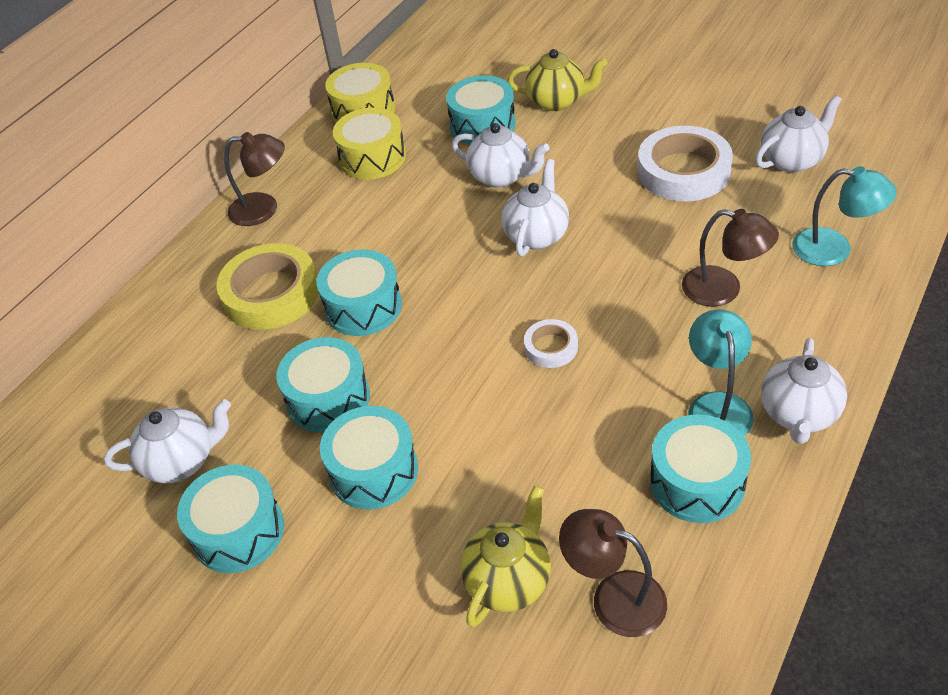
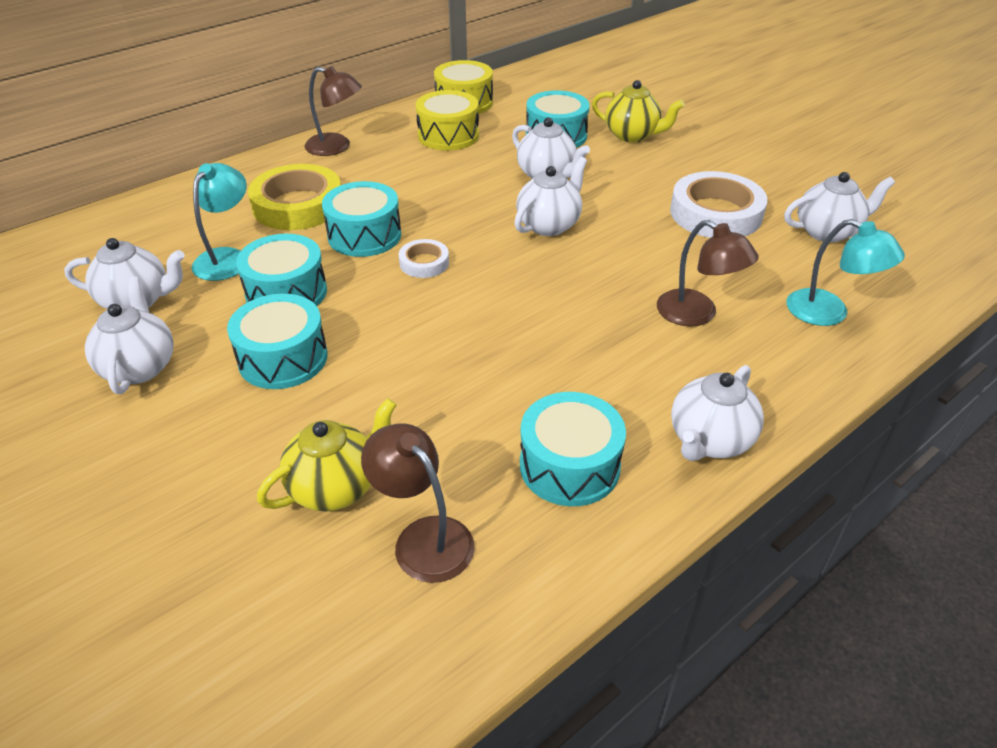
camera: 15 degrees right, 5 degrees down
(238, 531) = (139, 367): turquoise drum -> white teapot
(551, 347) = (504, 312): white tape -> white tape (424, 263)
(717, 405) = (631, 407): turquoise lamp -> turquoise lamp (227, 258)

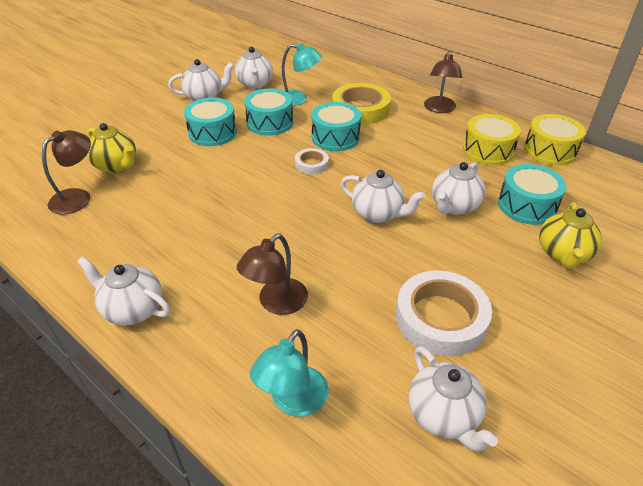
camera: 80 degrees right, 0 degrees up
(569, 466) = (119, 244): turquoise drum -> none

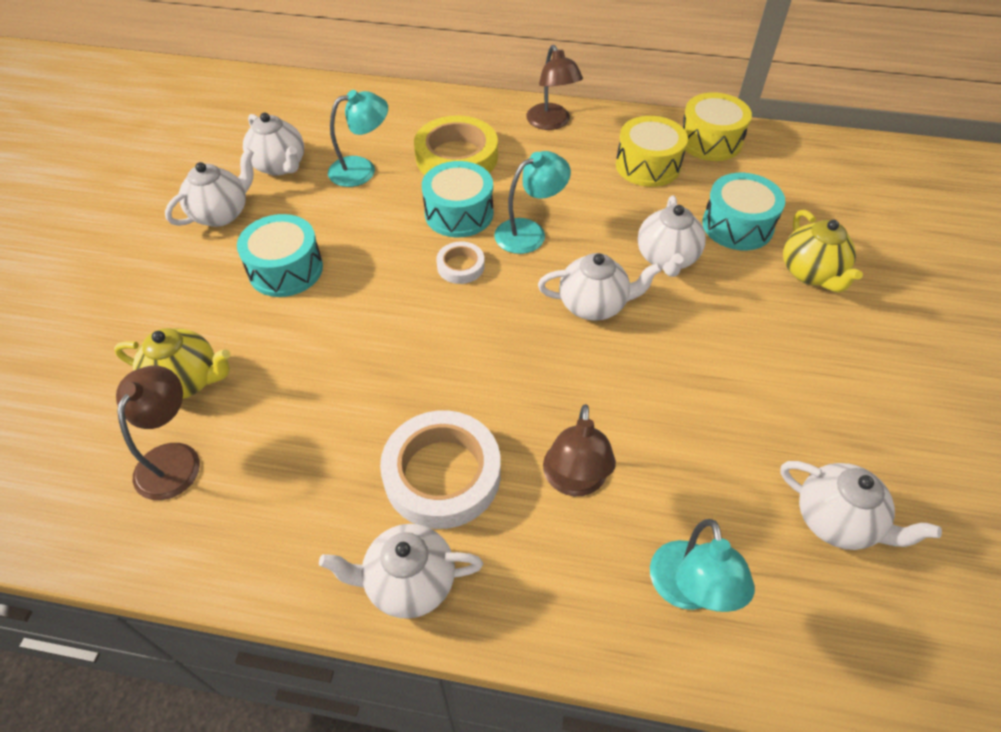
camera: 30 degrees left, 10 degrees up
(270, 123) = (353, 222): turquoise drum -> none
(371, 161) = (529, 232): none -> turquoise lamp
(440, 318) = (754, 409): white tape -> white tape (442, 474)

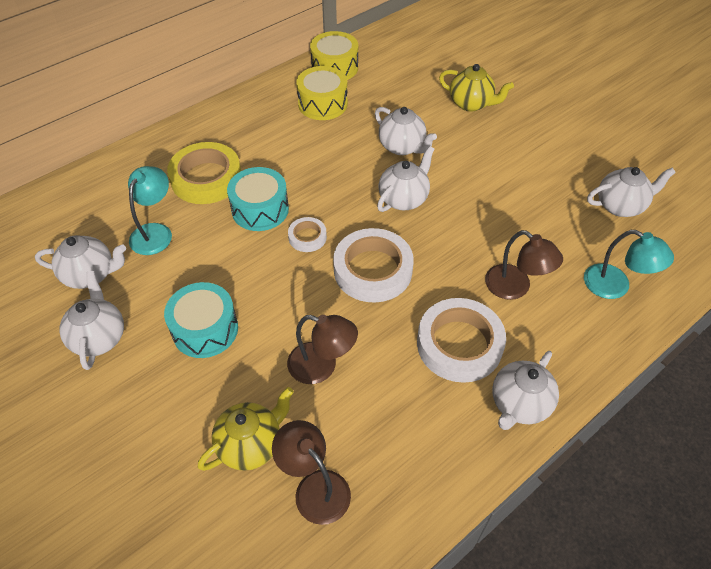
camera: 50 degrees left, 0 degrees up
(470, 340) = (373, 270): none -> white tape
(529, 232) = (315, 188): turquoise lamp -> none
(551, 123) = (233, 117): brown lamp -> brown lamp (322, 366)
(737, 225) = (409, 104): turquoise drum -> none

